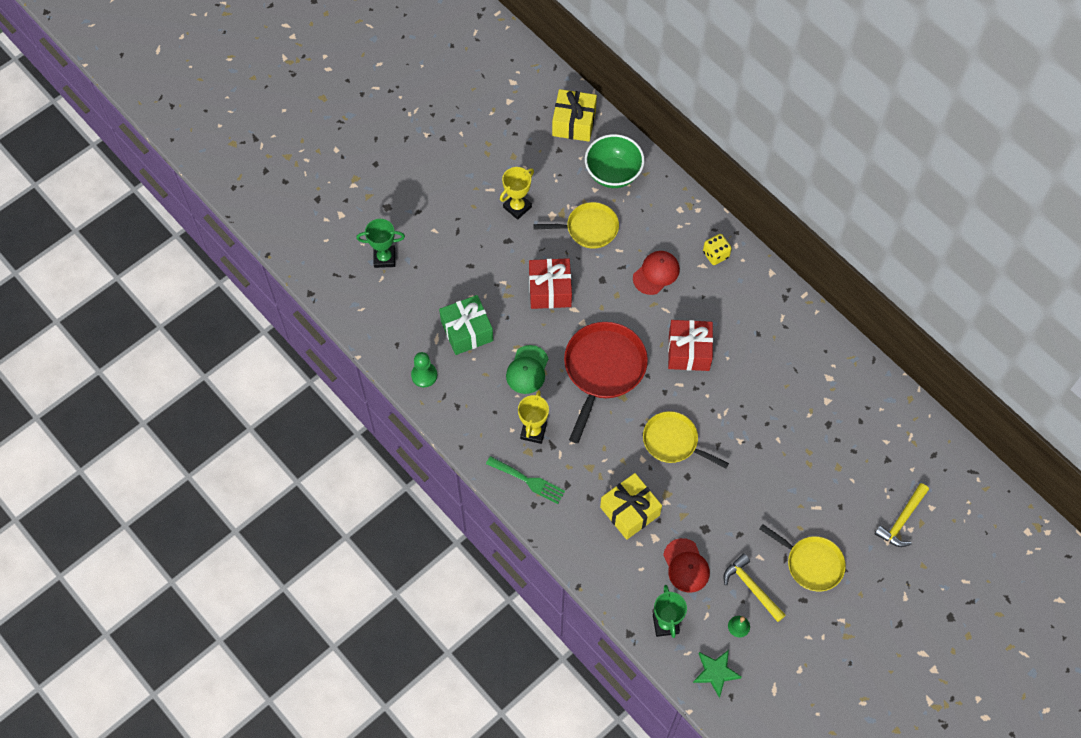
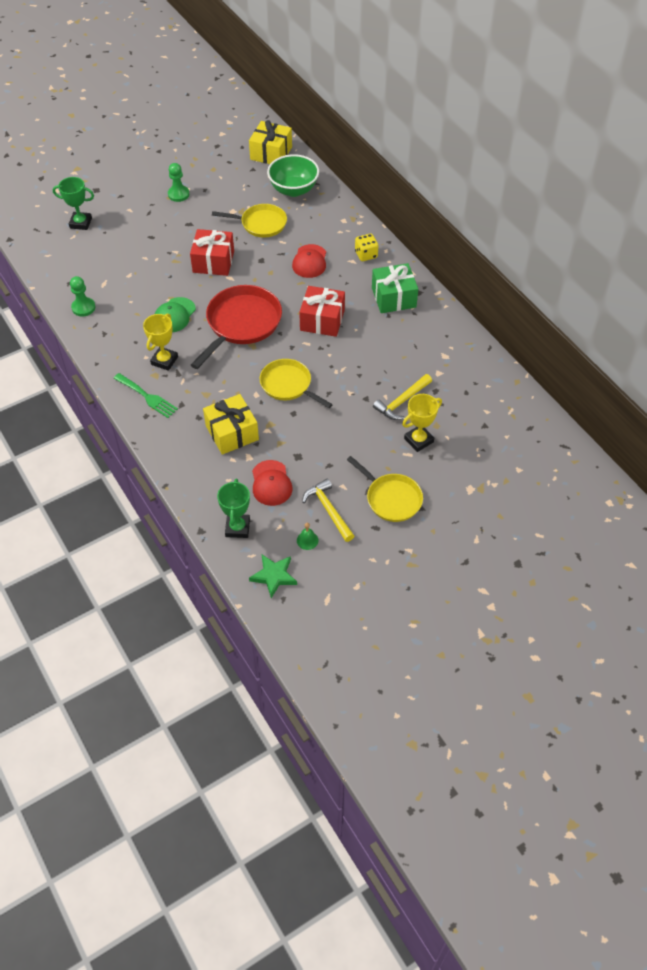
camera: 10 degrees right, 10 degrees down
(467, 331) = (132, 281): green gift -> green gift (393, 297)
(484, 200) = (178, 194): none -> green pawn
(517, 207) = (205, 202): yellow trophy -> yellow trophy (418, 440)
(656, 273) = (309, 261): red cap -> red cap turned 135 degrees clockwise
(902, 520) = (487, 475): yellow hammer -> yellow hammer (402, 401)

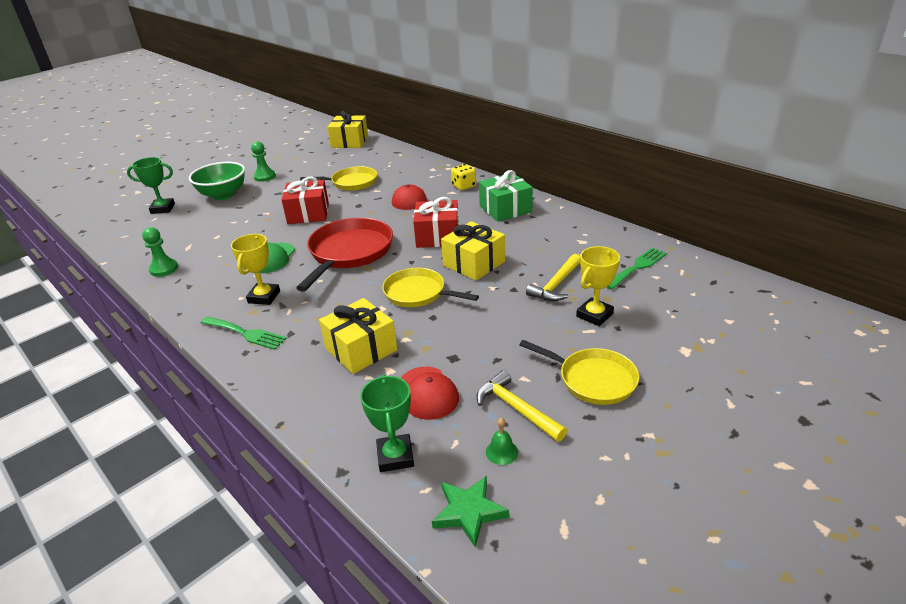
camera: 10 degrees left, 20 degrees down
(293, 190) = (377, 158): green bowl -> green bowl (223, 195)
(343, 361) = (474, 263): none -> yellow gift
(477, 397) = (637, 267): none -> green fork

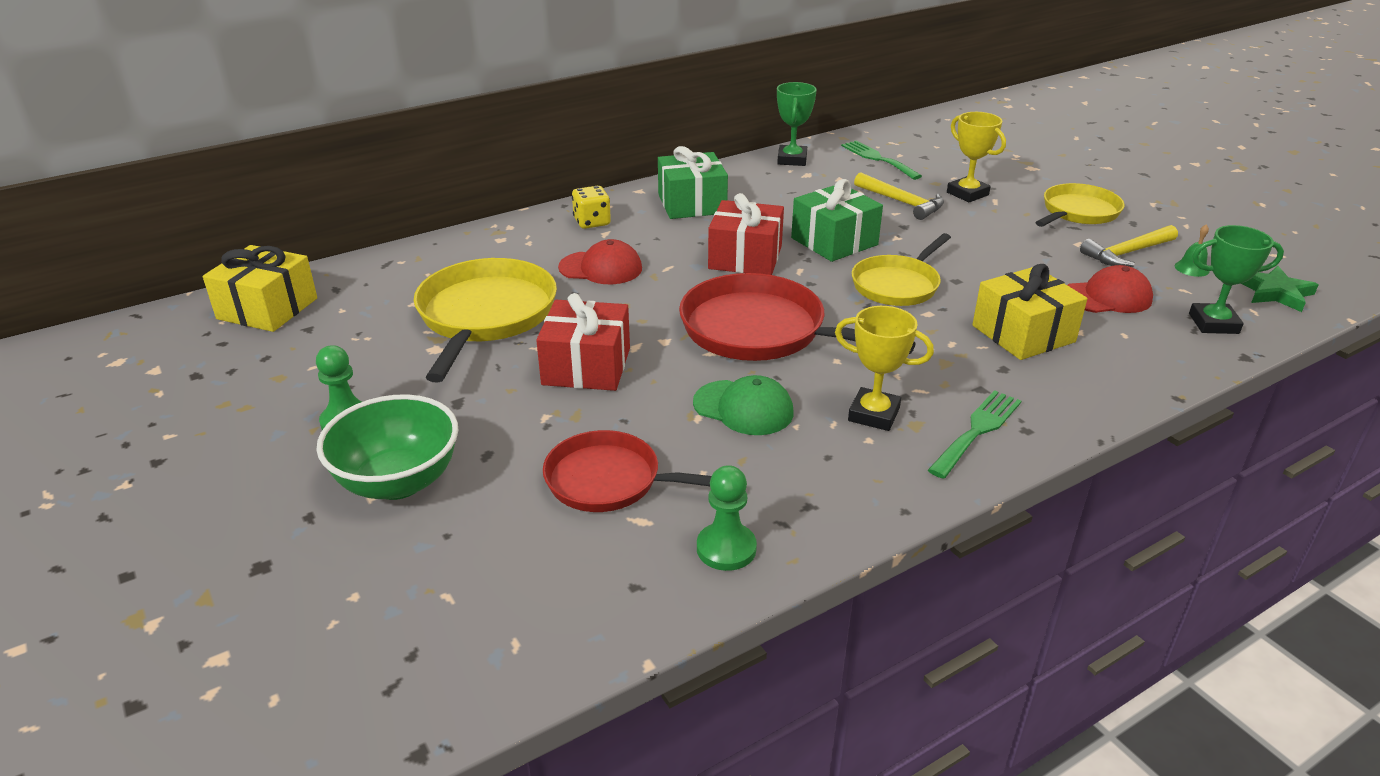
camera: 80 degrees left, 0 degrees up
(163, 209) = (395, 585): green trophy -> green trophy (792, 160)
(216, 235) = (610, 481): none -> red pan
(351, 182) = (485, 316): yellow pan -> yellow pan, size x1.54
(474, 263) = (834, 241): yellow gift -> green gift

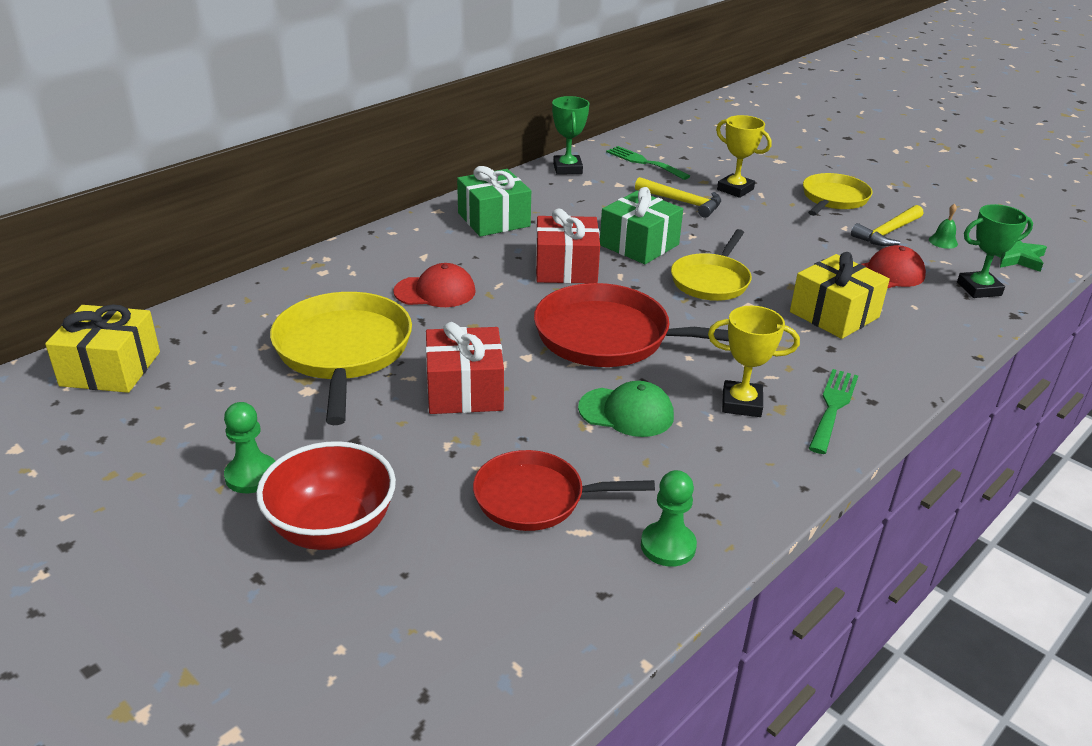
camera: 15 degrees left, 0 degrees up
(398, 482) = (332, 529): green bowl -> red bowl
(592, 222) = (406, 246): yellow dice -> none

